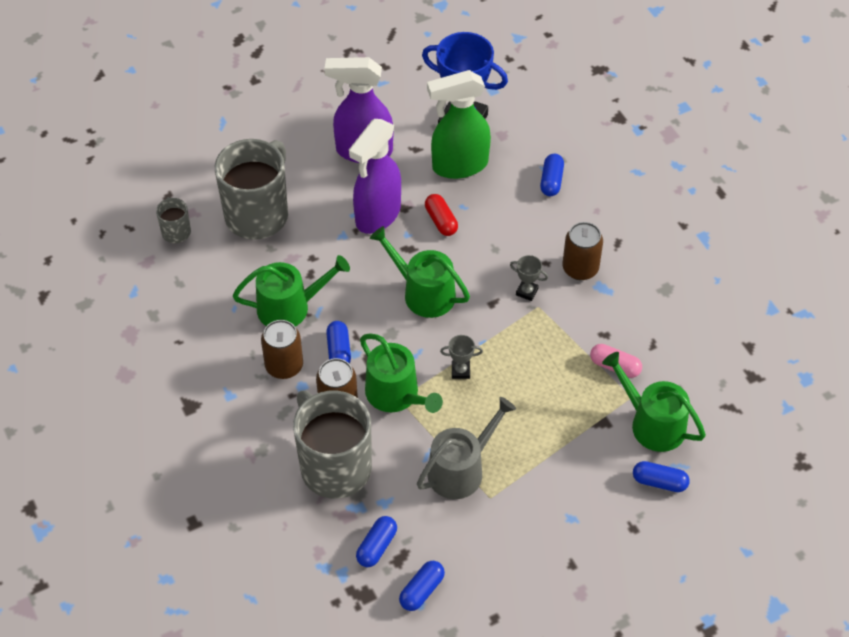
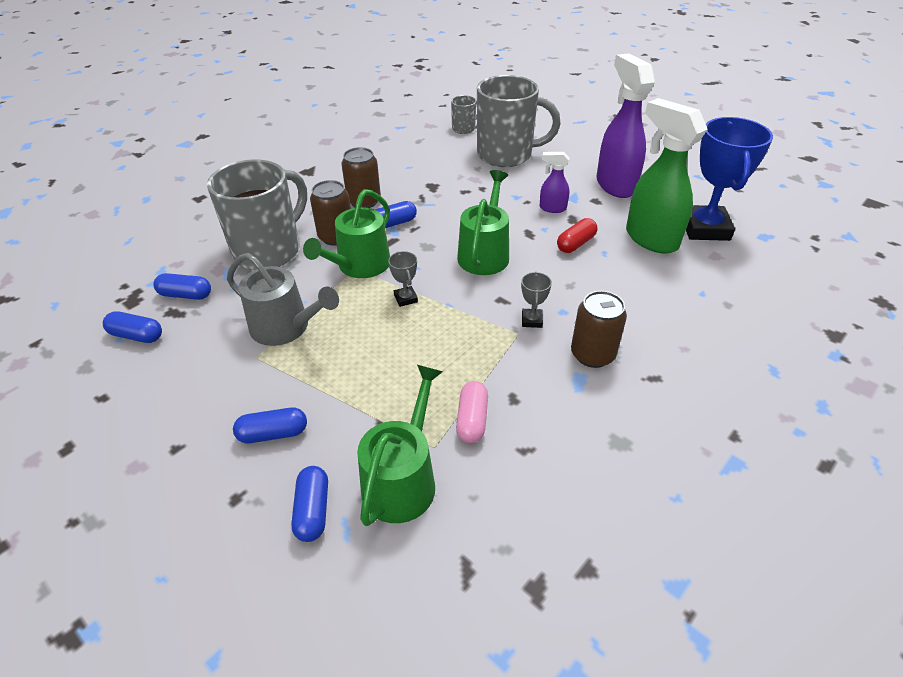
camera: 70 degrees right, 10 degrees down
(289, 307) = (424, 190): green watering can -> none
(377, 215) = (552, 208): purple spray bottle -> purple spray bottle, size x0.48
(551, 181) = (691, 303): blue capsule -> blue capsule (273, 433)

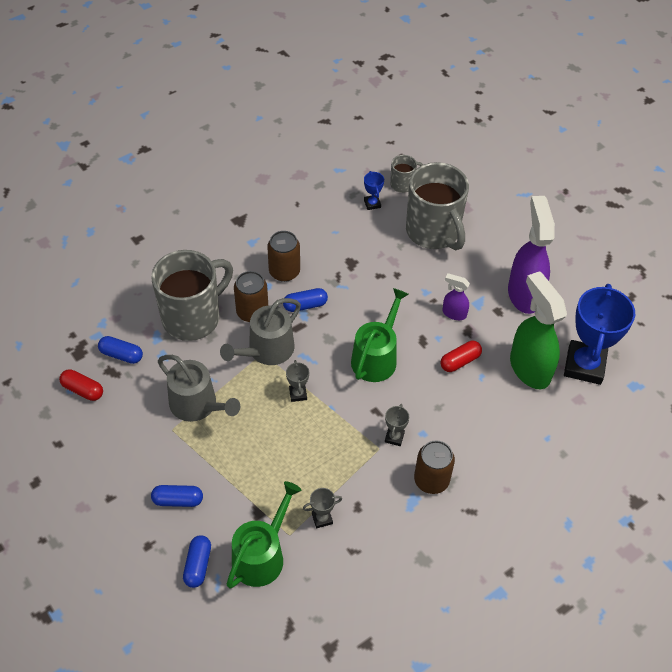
camera: 10 degrees right, 10 degrees up
(137, 335) = (83, 390): blue capsule -> red capsule
(360, 266) = (267, 350): green watering can -> grey watering can
(439, 144) = (372, 204): none -> blue trophy
(472, 419) = (322, 518): pink capsule -> grey trophy
(506, 155) = (433, 232): grey mug -> grey mug turned 45 degrees clockwise

